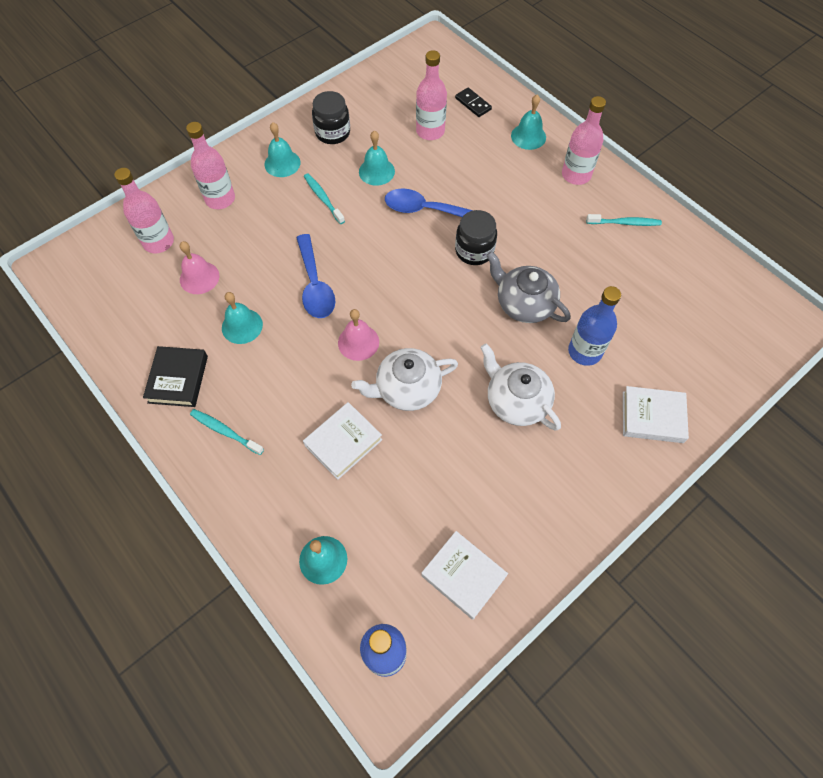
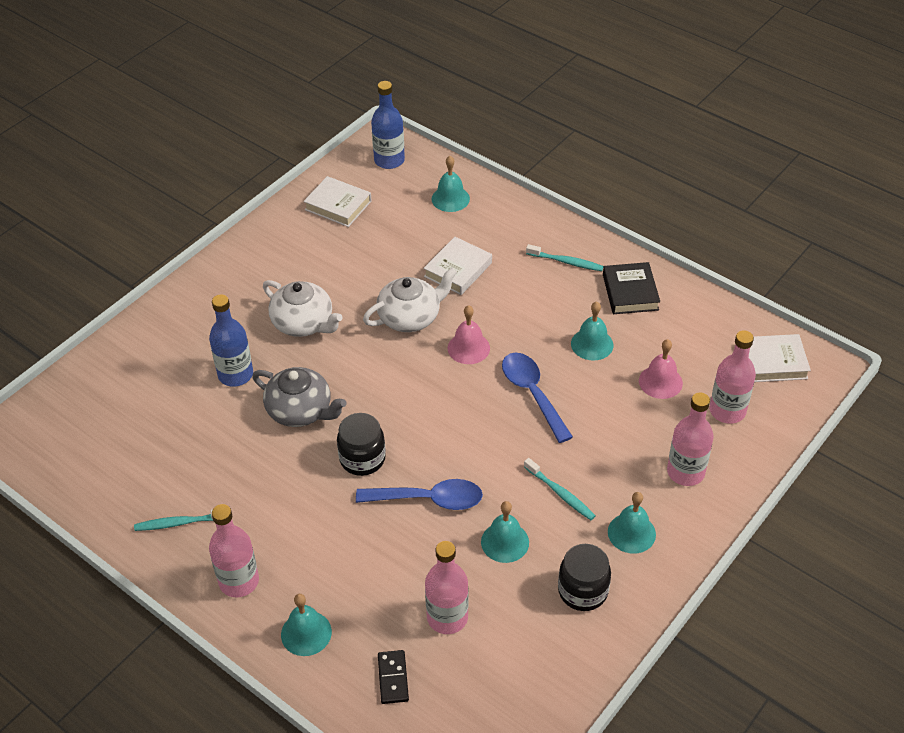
camera: 170 degrees right, 15 degrees down
(473, 104) = (393, 678): black domino -> black domino turned 45 degrees clockwise
(652, 417) = (173, 329): white book -> white book (773, 362)

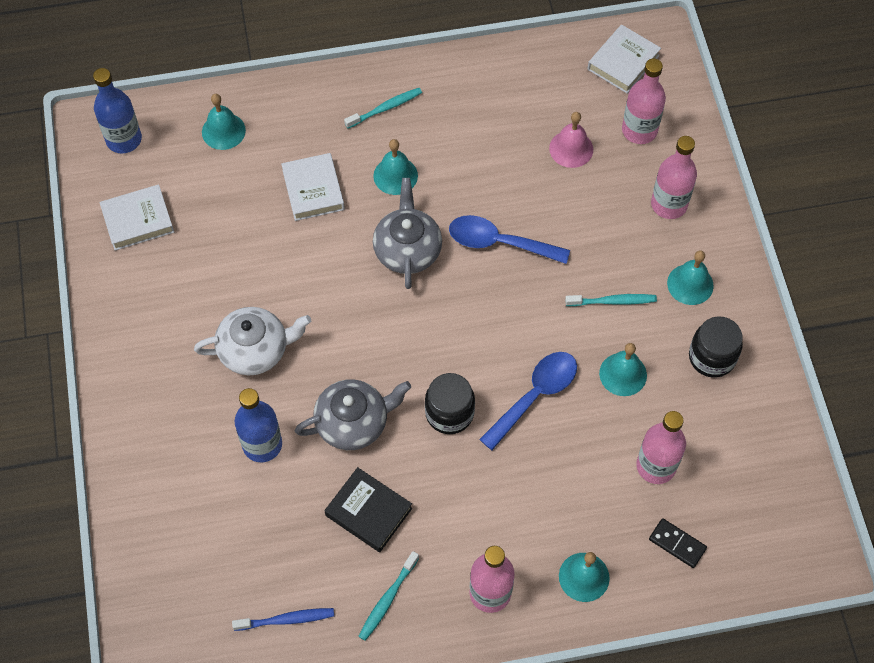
camera: 50 degrees left, 15 degrees up
(114, 476) = (286, 619): none -> blue toothbrush
(410, 317) = (331, 265): white teapot -> none
(468, 348) = (407, 249): pink bell -> grey teapot
(592, 344) = (489, 162): turquoise bell -> turquoise bell (395, 175)
(630, 292) = (462, 93): black book -> black book (368, 512)

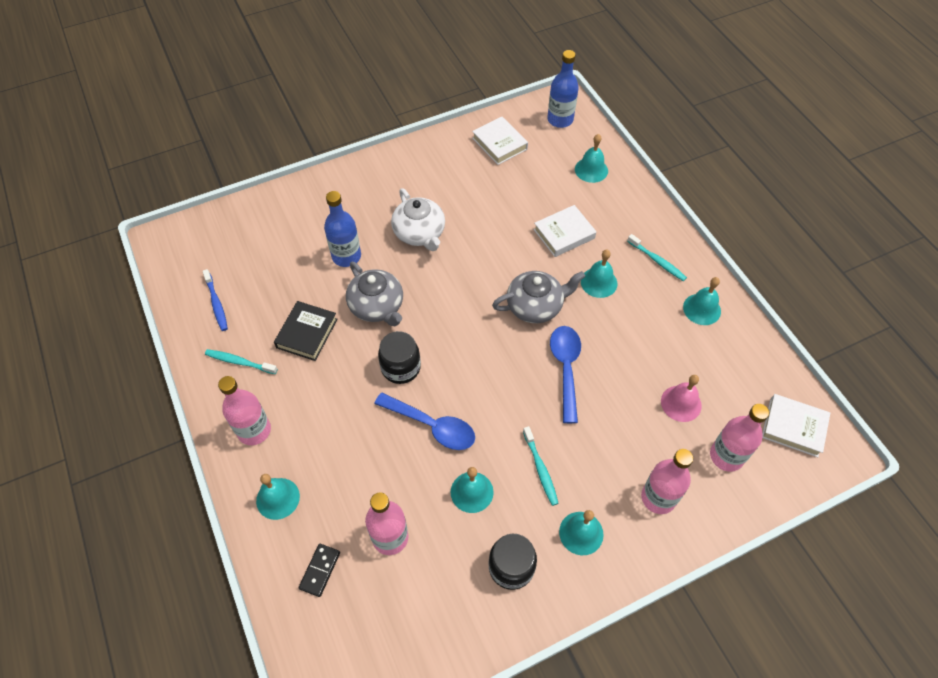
camera: 75 degrees right, 5 degrees down
(462, 89) = (702, 309): none -> turquoise bell

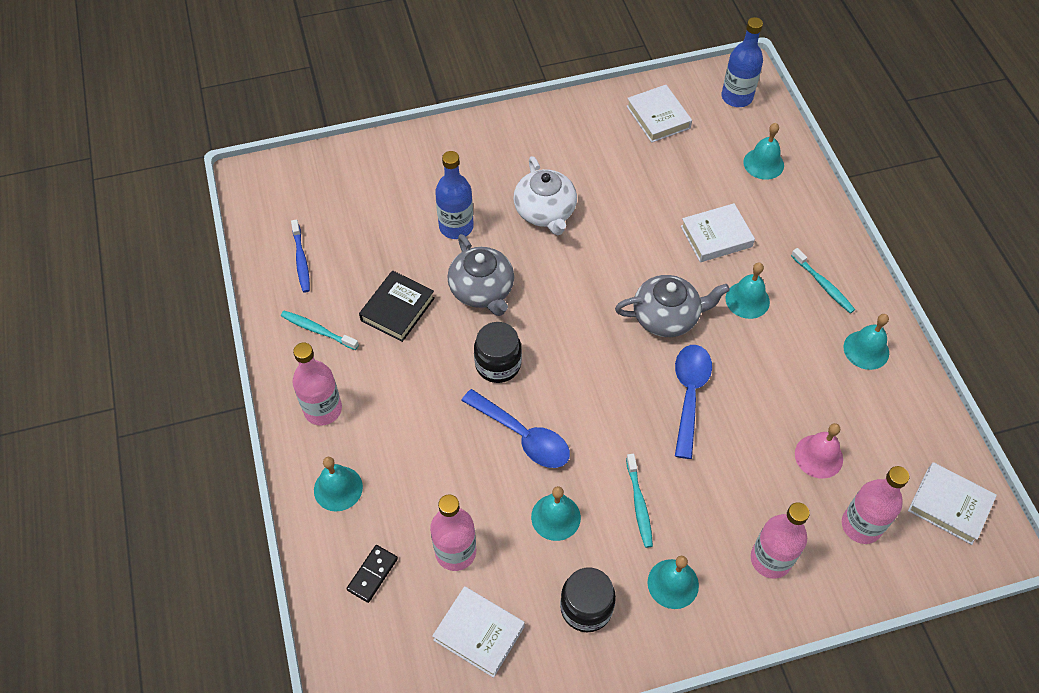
camera: 10 degrees right, 0 degrees up
(422, 607) = (479, 633): none -> white book

